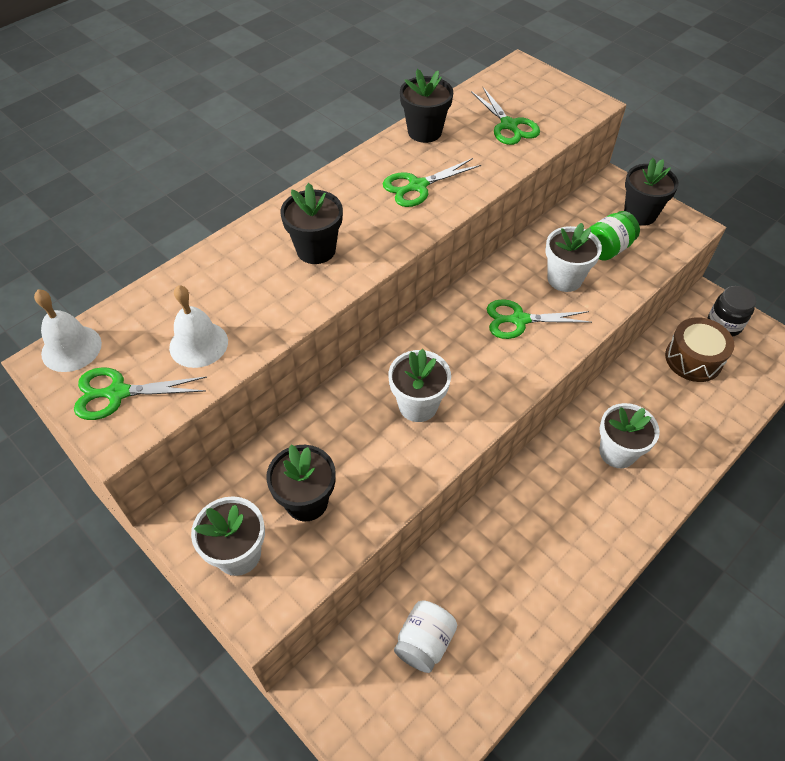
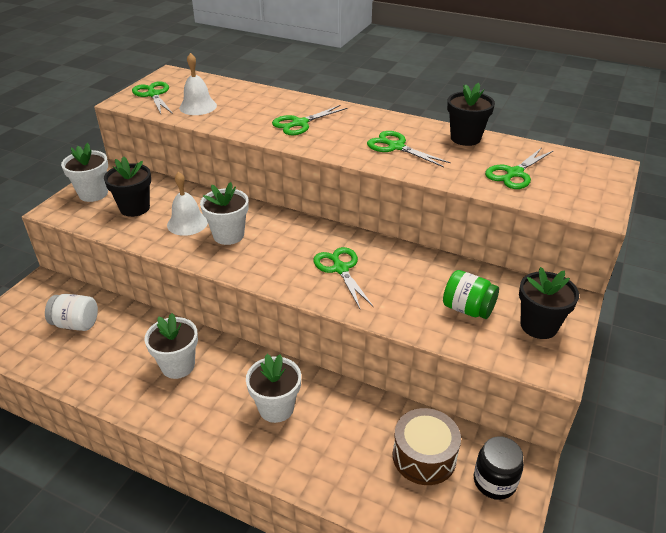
camera: 70 degrees right, 15 degrees down
(71, 348) = (181, 76): white bell -> white bell (187, 223)
(316, 250) = (299, 123): black flower pot -> green scissors
(564, 279) = (407, 287): white flower pot -> white flower pot (178, 366)

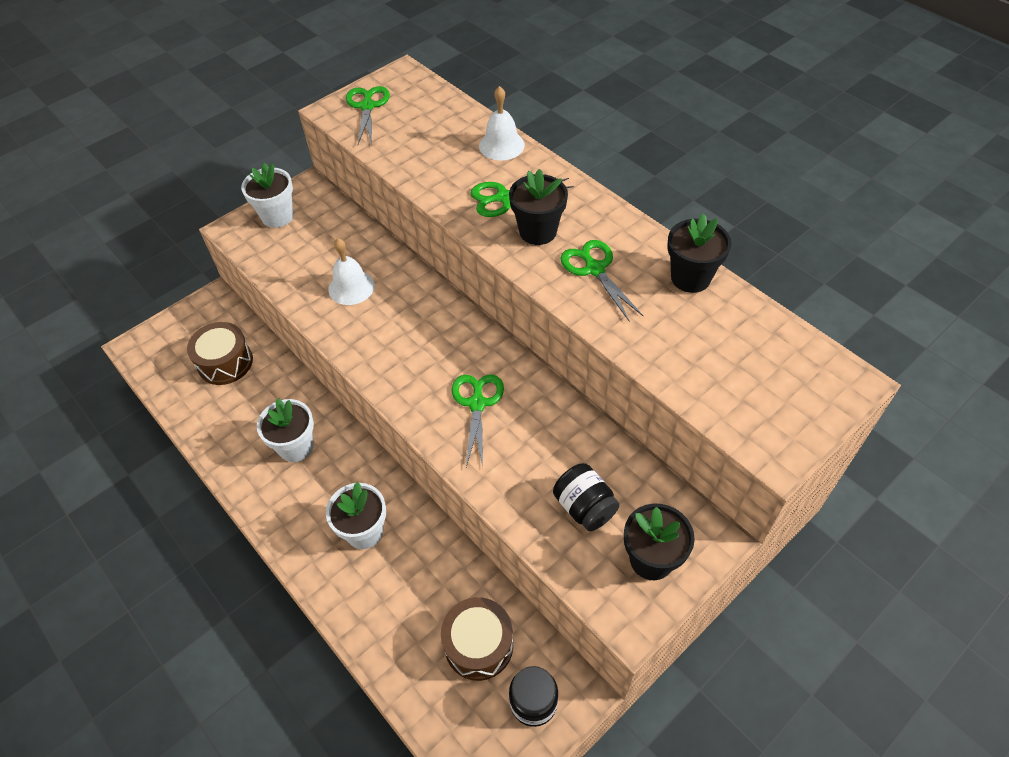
camera: 25 degrees right, 15 degrees up
(76, 324) = (225, 362): white jar -> brown drum
(135, 208) = (309, 249): black flower pot -> black flower pot (538, 231)
(198, 106) = (405, 139): white bell -> white bell (501, 145)
(228, 235) = (384, 318): white flower pot -> none
(467, 309) = (584, 507): green jar -> black jar
(514, 173) = (713, 357): green scissors -> none

